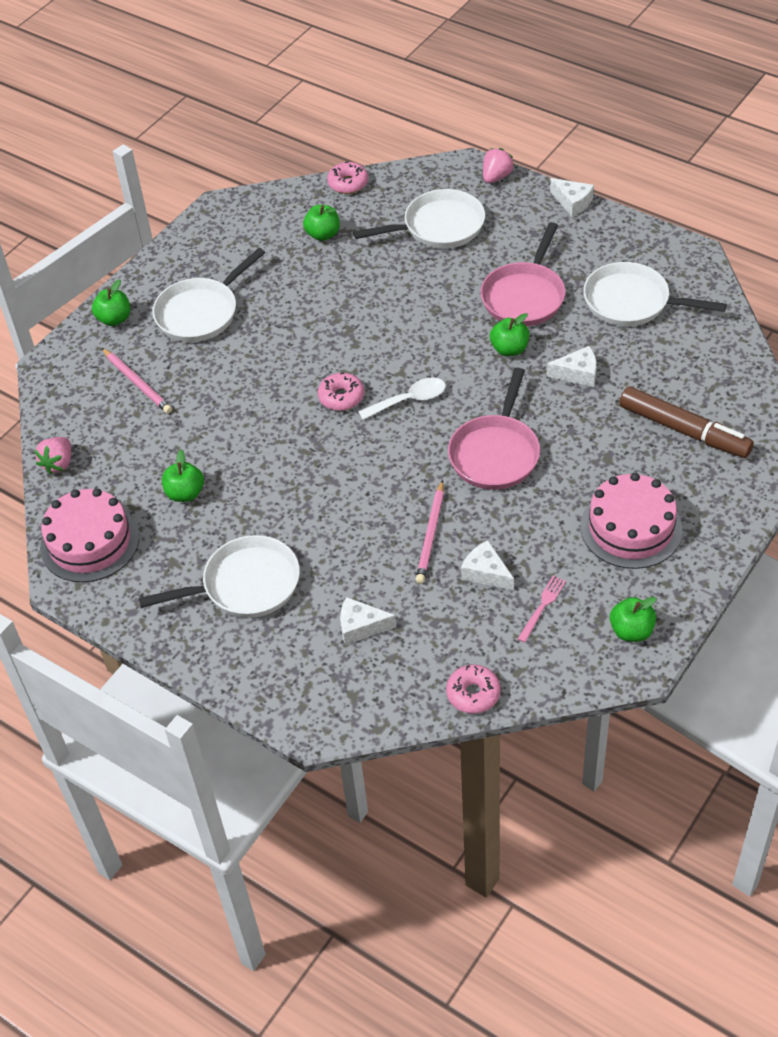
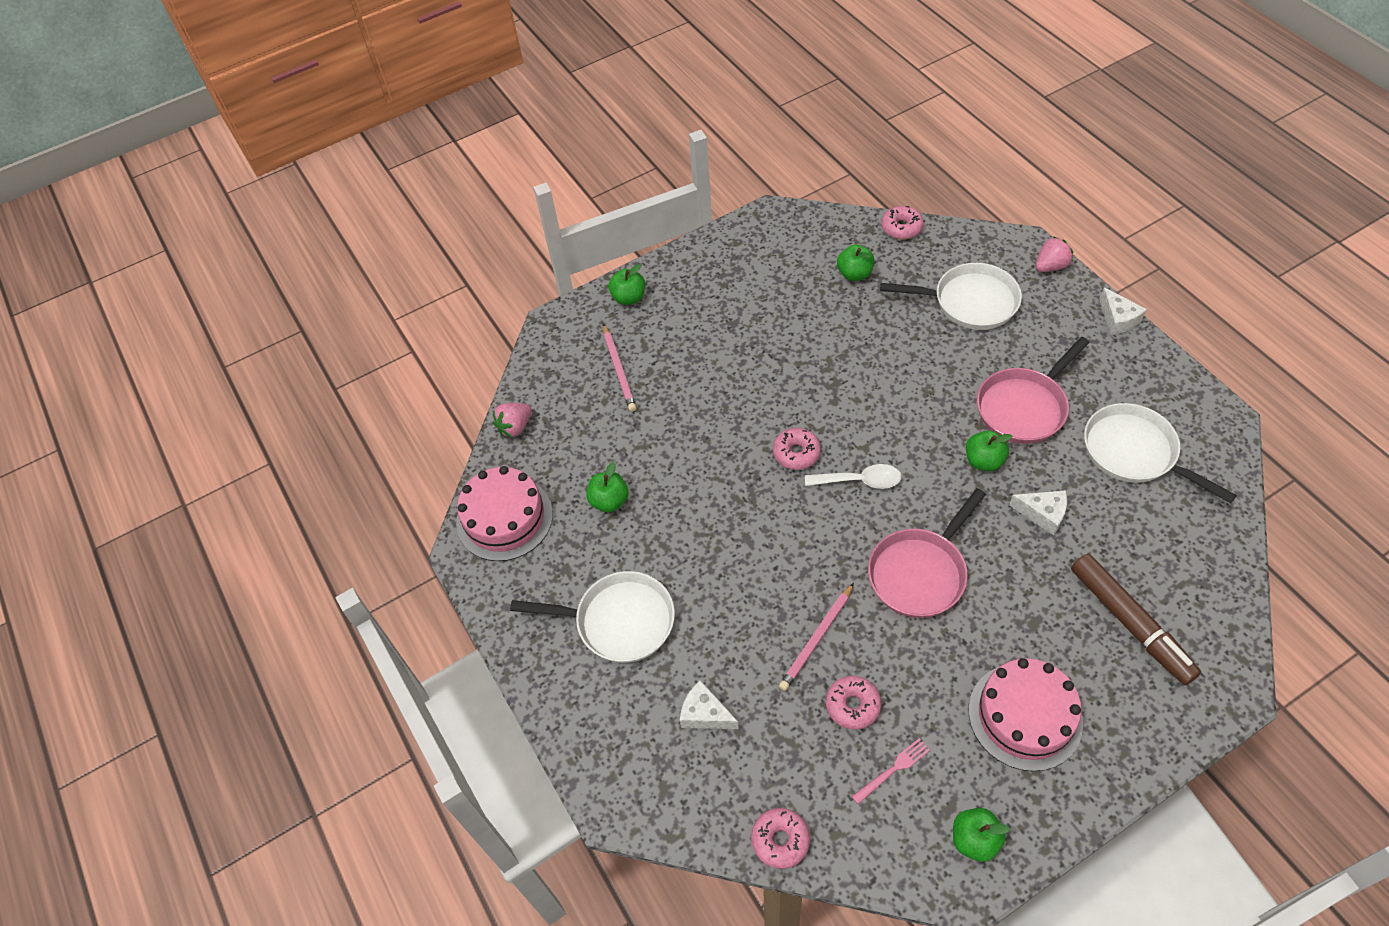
camera: 25 degrees right, 5 degrees up
(201, 312) = (707, 317): white pan -> none
(486, 573) = (852, 705): white cheese -> pink donut

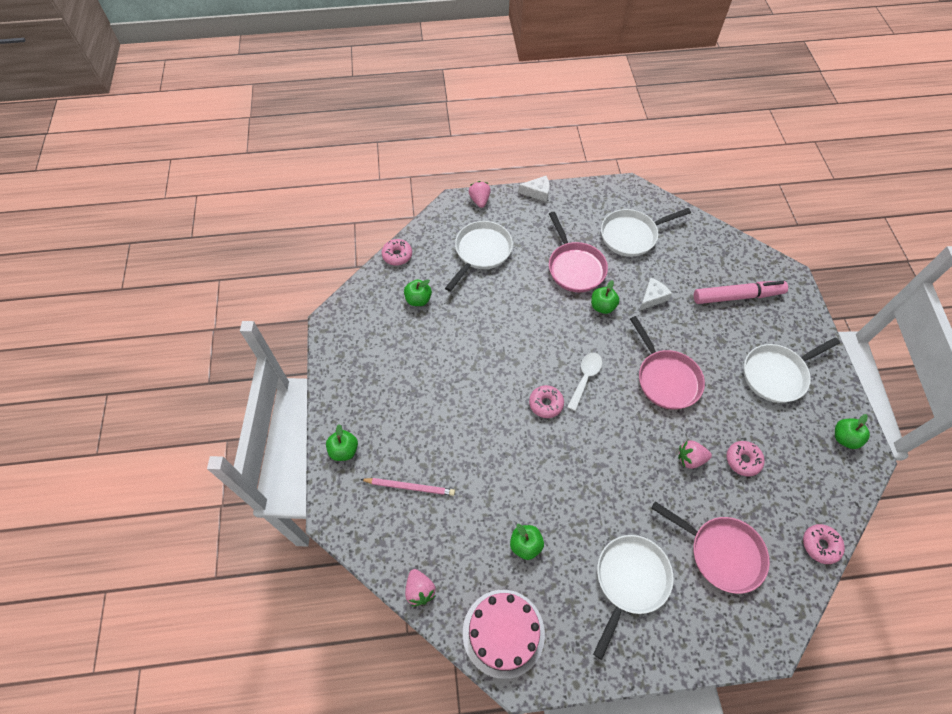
camera: 70 degrees left, 5 degrees up
(705, 714) = (721, 552): white cheese -> pink pan
(817, 639) = (690, 458): pink pencil -> pink strawberry
(893, 770) = (791, 459): pink fork -> none
(1025, 716) = (777, 374): pink cake -> white pan
(1130, 623) = (737, 296): brown marker -> pink marker

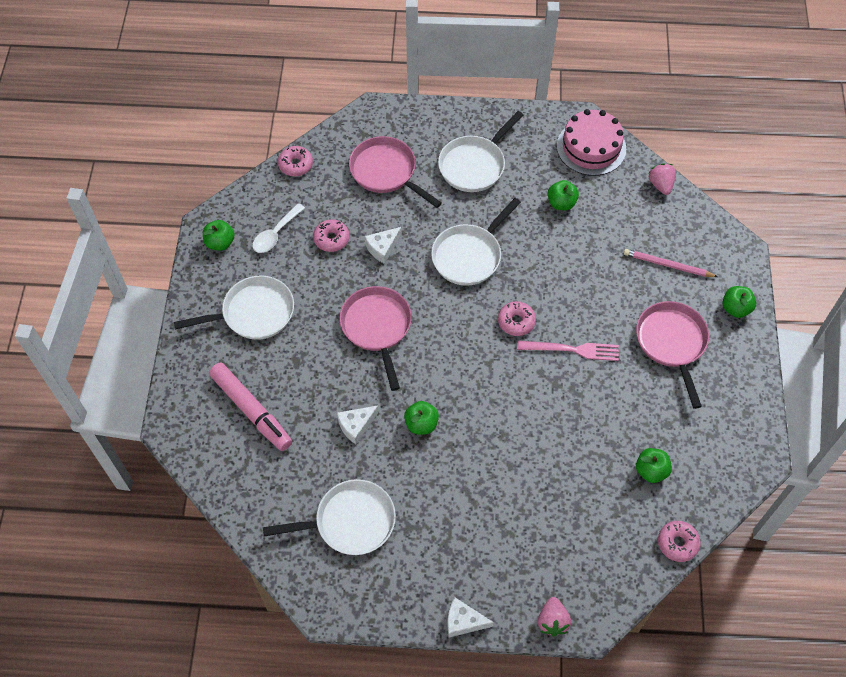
camera: 170 degrees left, 0 degrees up
(481, 252) = (562, 529): white pan -> white pan (469, 255)
(492, 385) = (572, 350): none -> pink fork
(574, 267) = (441, 485): pink pan -> pink pan (672, 343)
(585, 378) = (466, 342): white spoon -> white spoon (275, 234)
(690, 458) = (382, 248): pink strawberry -> white cheese
(737, 296) = (251, 410): pink marker -> pink marker turned 135 degrees counterclockwise

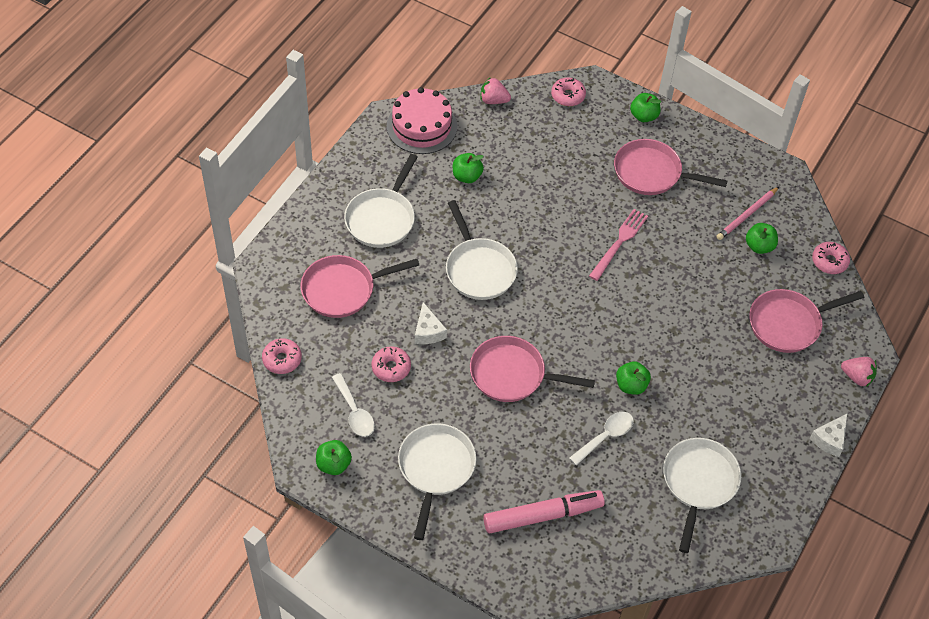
camera: 65 degrees left, 5 degrees down
(356, 426) = (605, 436): white cheese -> white spoon
(474, 165) = (382, 218): white pan -> white pan turned 45 degrees clockwise
(516, 322) = (568, 268): pink donut -> pink donut (568, 96)
(576, 533) = (789, 324): none -> pink pan
(667, 265) = (576, 137): pink pencil -> pink pencil (747, 215)

